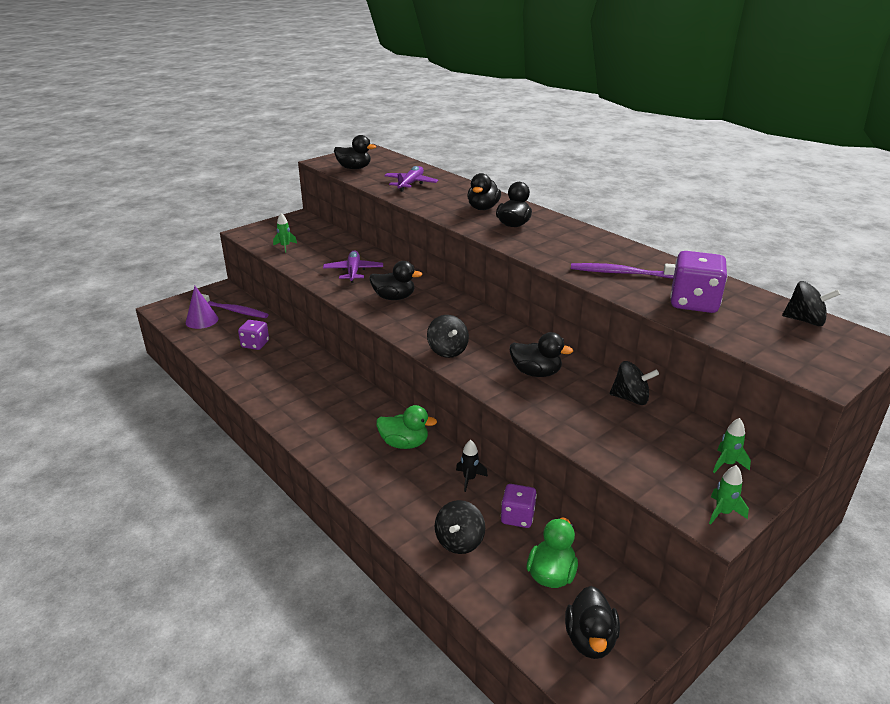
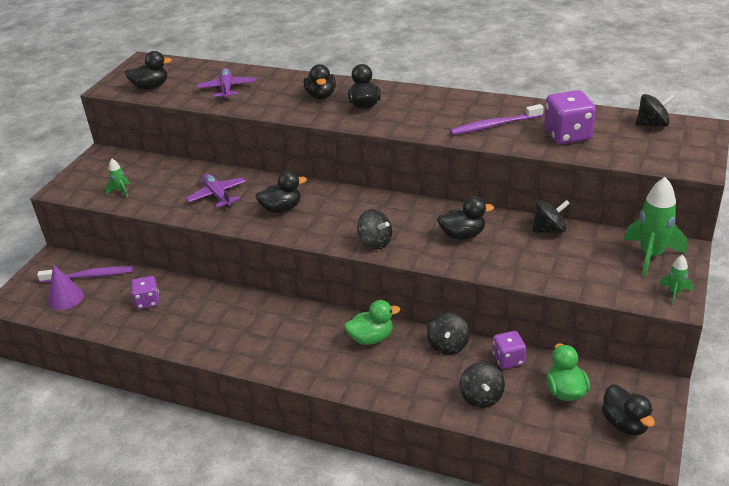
camera: 25 degrees left, 5 degrees up
(469, 479) = (448, 345): black rocket -> black spinning top
(727, 464) = (651, 255): green rocket -> green rocket, size x2.03

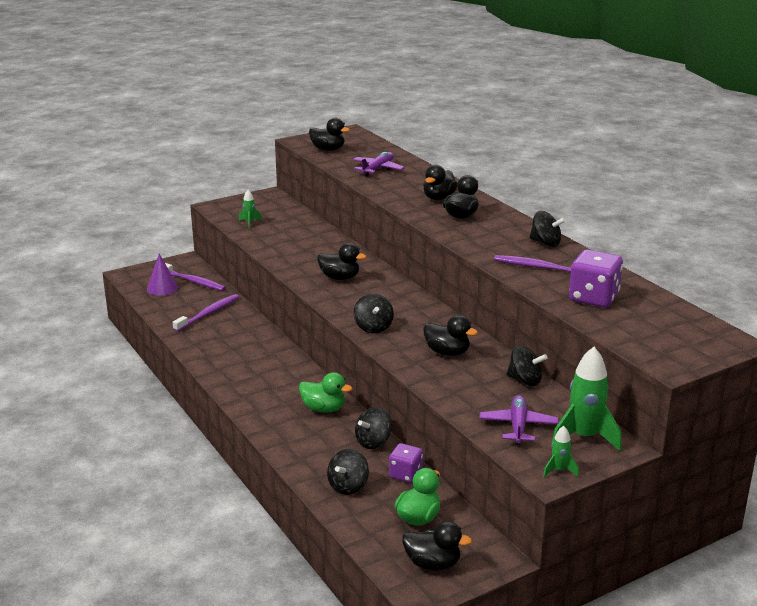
camera: 35 degrees right, 10 degrees down
(147, 301) = (208, 314): purple dice -> purple toothbrush
(217, 195) = (308, 251): purple plane -> purple plane (518, 426)
(625, 424) = (433, 564): black duck -> black duck turned 90 degrees counterclockwise
(652, 124) = (688, 321): black spinning top -> black spinning top (545, 243)

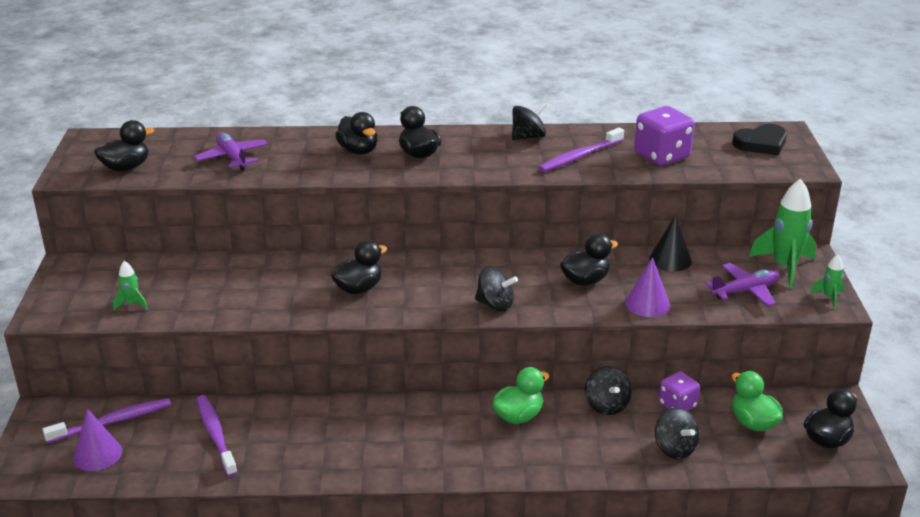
camera: 60 degrees left, 5 degrees up
(444, 385) = (647, 304): none -> purple cone
(518, 426) = (745, 291): purple plane -> purple plane turned 120 degrees clockwise
(525, 380) = (670, 260): black spinning top -> black cone
(688, 336) = (761, 143): none -> black heart

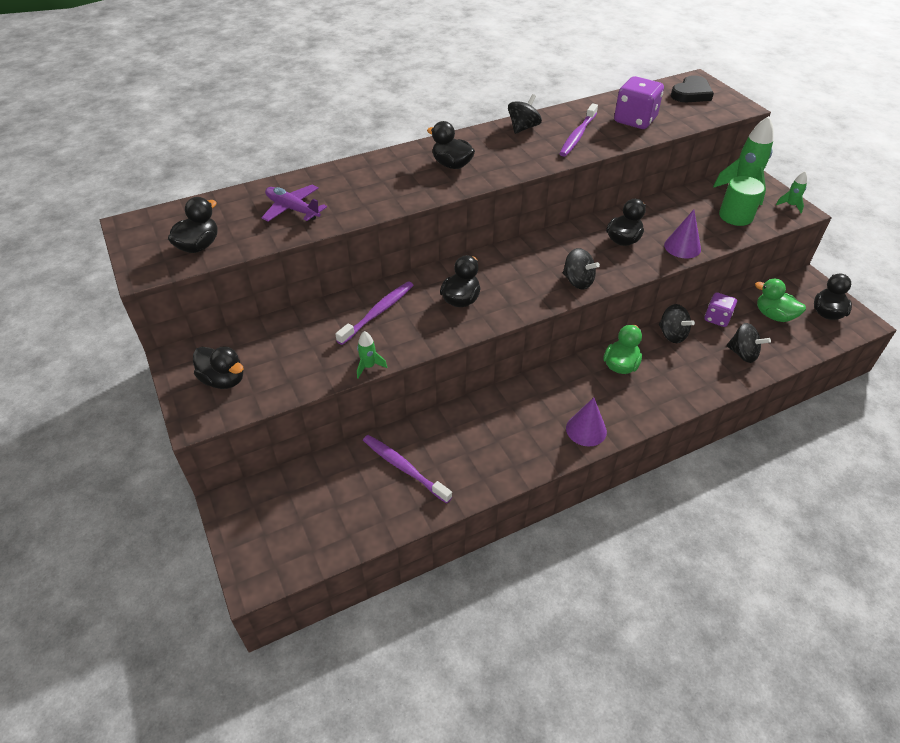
camera: 25 degrees left, 15 degrees up
(97, 454) = (315, 526): purple cone -> purple cone (586, 430)
(112, 422) = (303, 489): purple toothbrush -> purple toothbrush (378, 313)
(132, 304) = (275, 378): green rocket -> green rocket (368, 366)
(358, 151) = (399, 174): black duck -> black duck (223, 380)
(495, 305) = (578, 281): black spinning top -> black spinning top turned 45 degrees clockwise
(670, 260) = (665, 205): black cone -> none
(745, 291) = (735, 216): purple plane -> green cylinder

